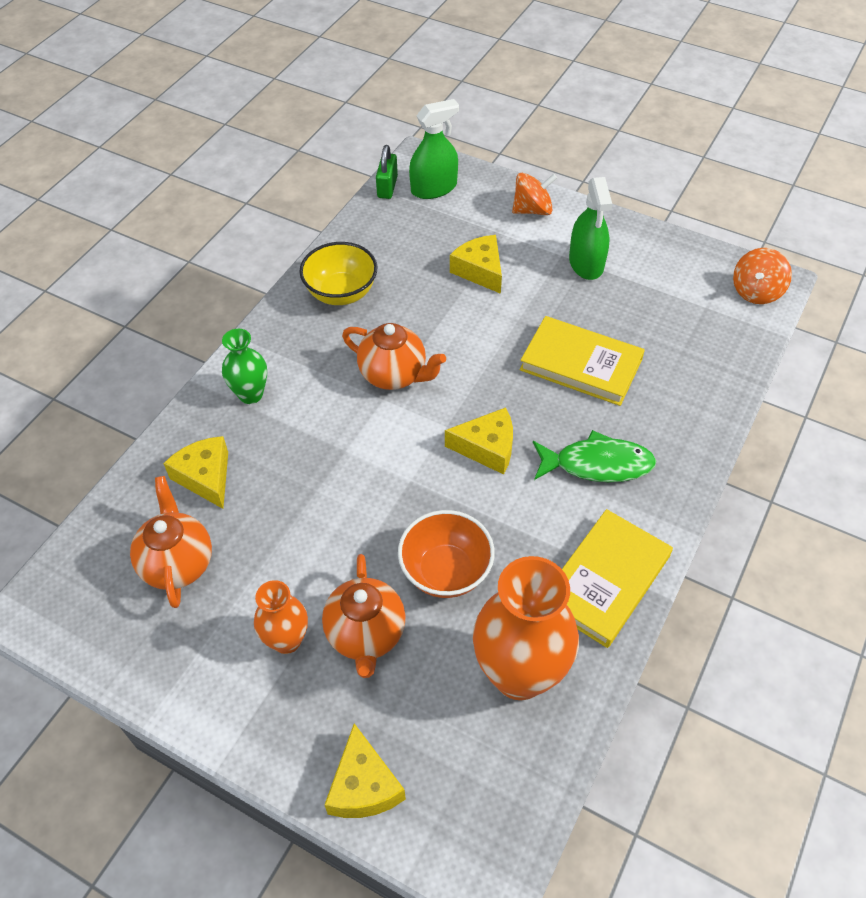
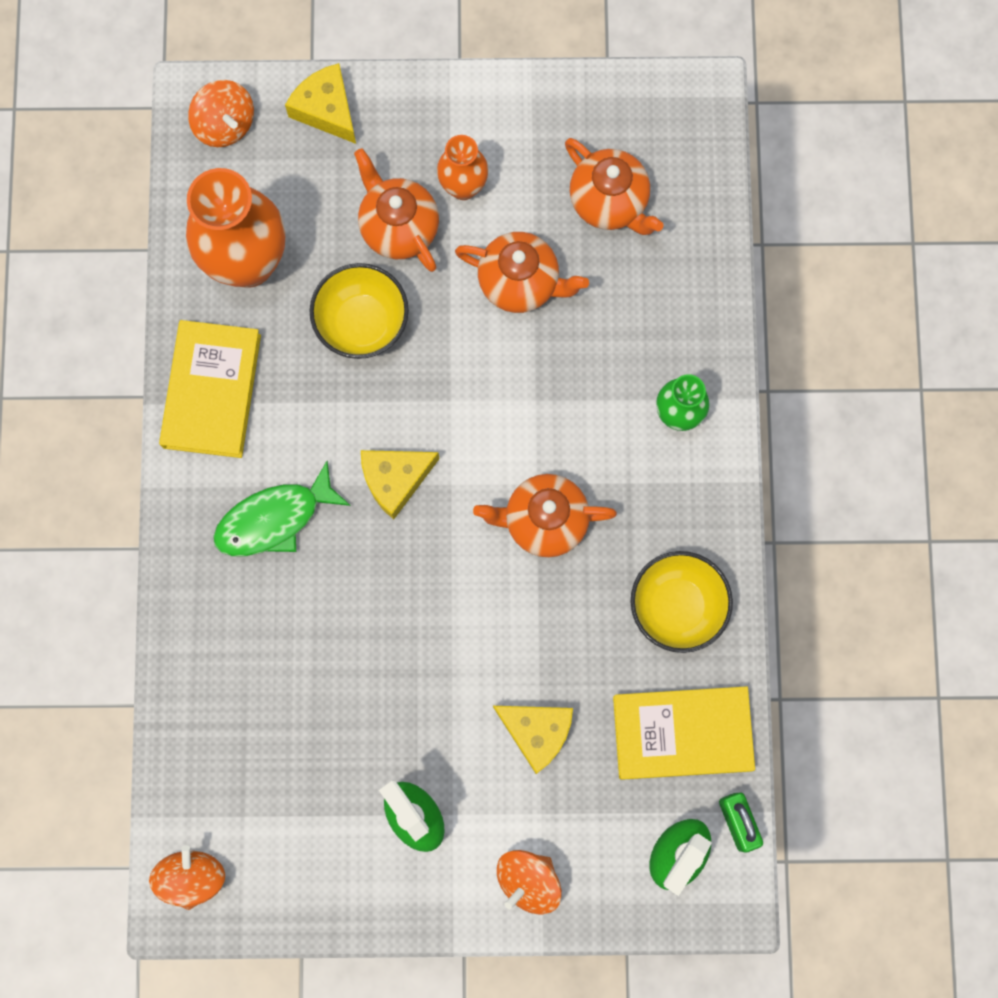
camera: 150 degrees right, 25 degrees up
(206, 477) = (650, 298): yellow cheese -> none
(296, 538) = (520, 282): none -> orange teapot
(446, 571) = (362, 323): orange bowl -> yellow bowl
(473, 828) = (225, 124): none -> orange spinning top
(581, 364) = (350, 645): yellow book -> yellow book (682, 733)

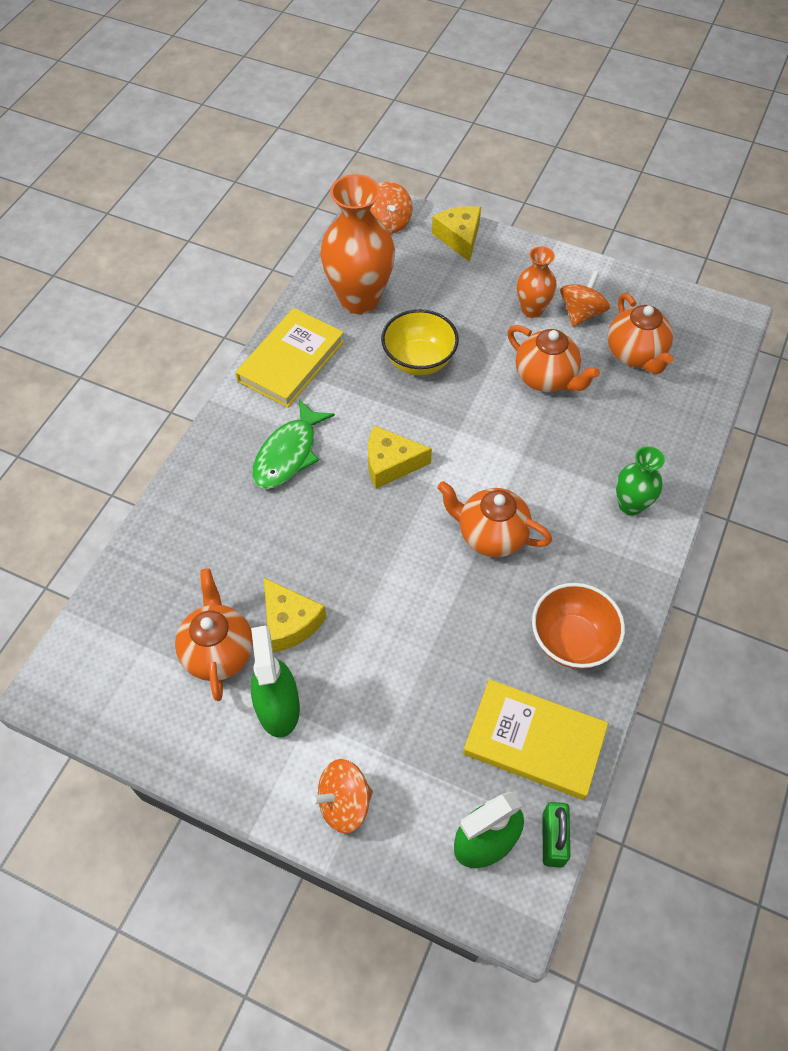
camera: 25 degrees right, 20 degrees down
(192, 877) = (78, 673): orange spinning top -> orange spinning top (581, 313)
(274, 519) = (288, 454): green fish -> green fish turned 60 degrees counterclockwise
(398, 227) = (474, 316): orange teapot -> orange teapot (218, 652)
(536, 732) = (410, 686): yellow cheese -> yellow cheese (290, 622)
(677, 606) = (571, 640): yellow bowl -> orange bowl

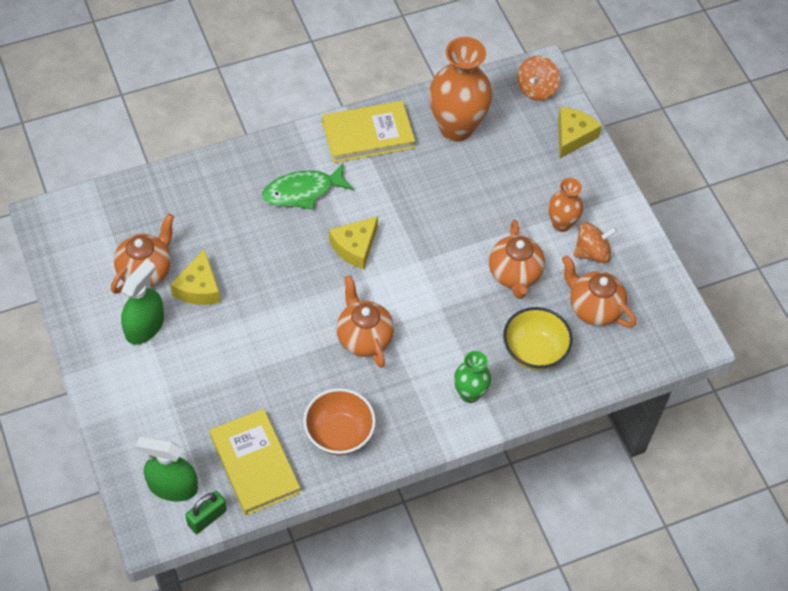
camera: 40 degrees right, 0 degrees up
(344, 803) = (125, 403): orange spinning top -> none
(391, 464) = (355, 247): yellow cheese -> yellow cheese turned 90 degrees counterclockwise
(419, 360) = (447, 198): yellow bowl -> yellow bowl (534, 351)
(635, 355) = (593, 308): orange teapot -> orange teapot turned 105 degrees clockwise

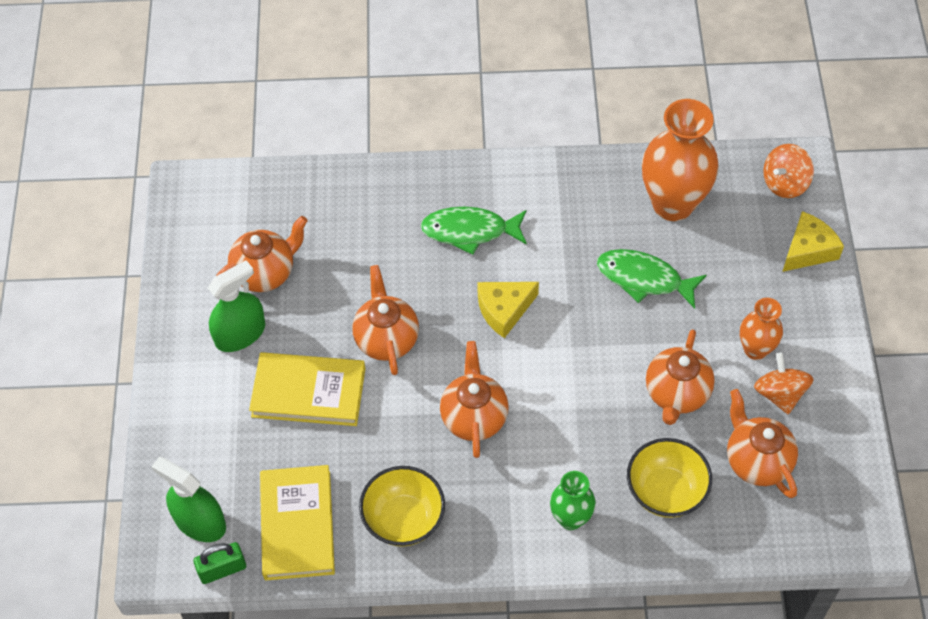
camera: 25 degrees right, 0 degrees up
(198, 287) = (314, 307): yellow cheese -> none
(268, 296) = (386, 339): none -> orange teapot
(339, 434) = (403, 519): orange bowl -> yellow bowl
(368, 135) = (568, 186): yellow book -> yellow book (308, 392)
(456, 192) = (644, 279): none -> green fish
(592, 252) = (779, 394): orange spinning top -> orange spinning top turned 105 degrees counterclockwise

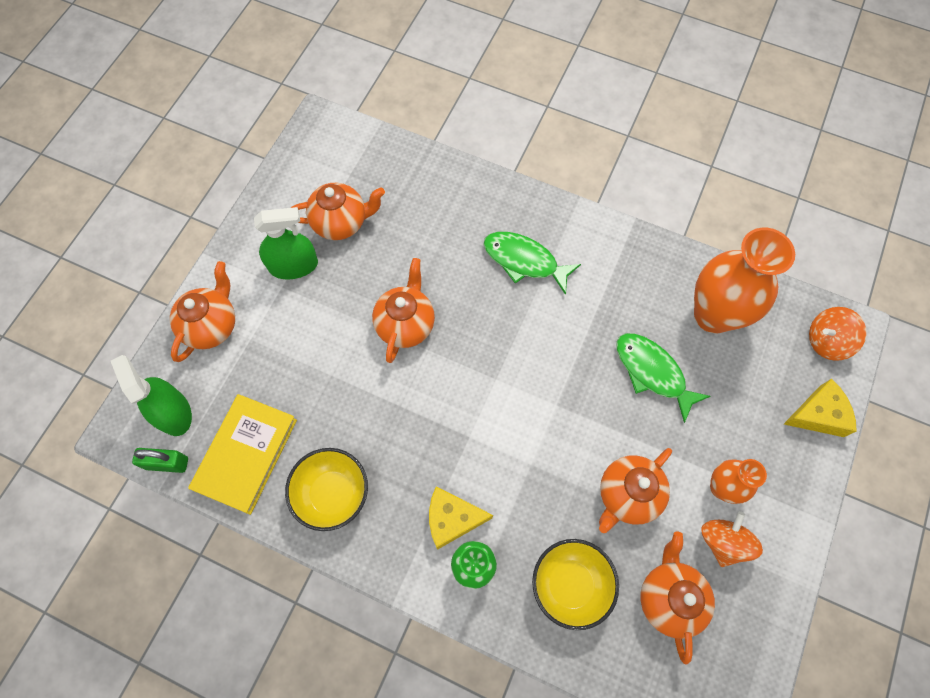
camera: 25 degrees right, 10 degrees up
(308, 392) = (319, 341): yellow book -> none
(474, 417) = (440, 429): orange teapot -> orange teapot (212, 326)
(504, 310) = (516, 344): yellow cheese -> yellow cheese (452, 519)

